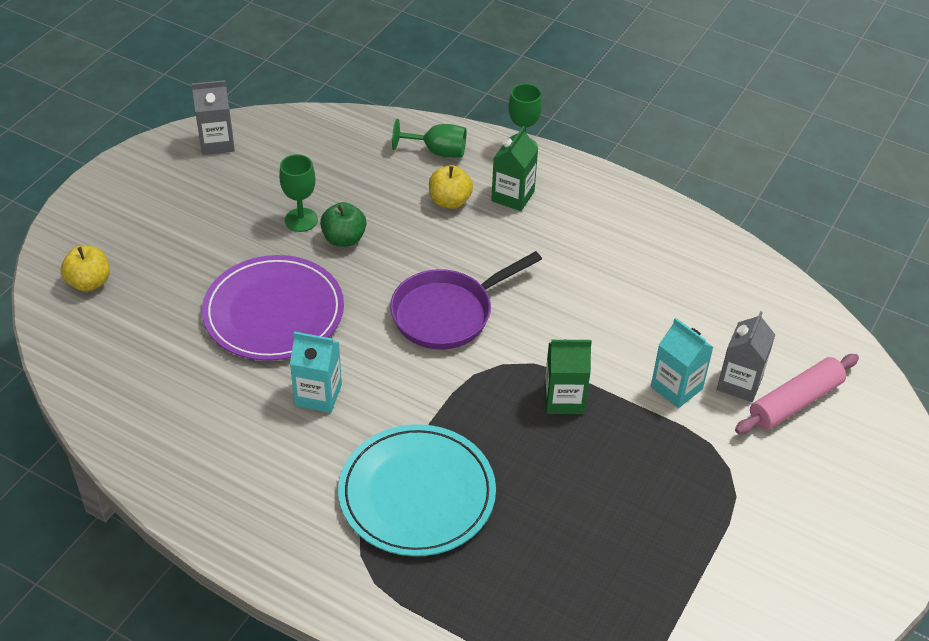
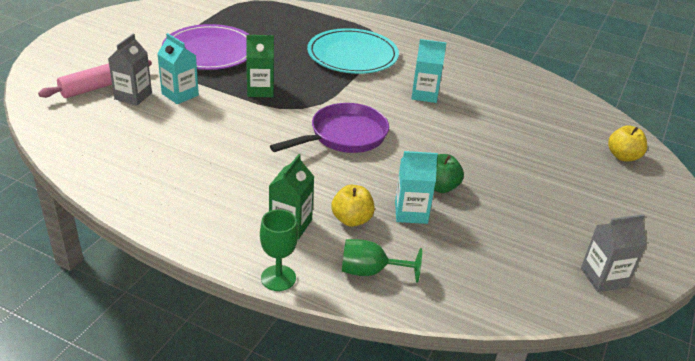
camera: 175 degrees right, 10 degrees down
(273, 312) = (475, 137): purple plate -> purple plate (209, 51)
(301, 220) = (483, 202): green goblet -> none
(385, 208) = (411, 212): none -> turquoise carton

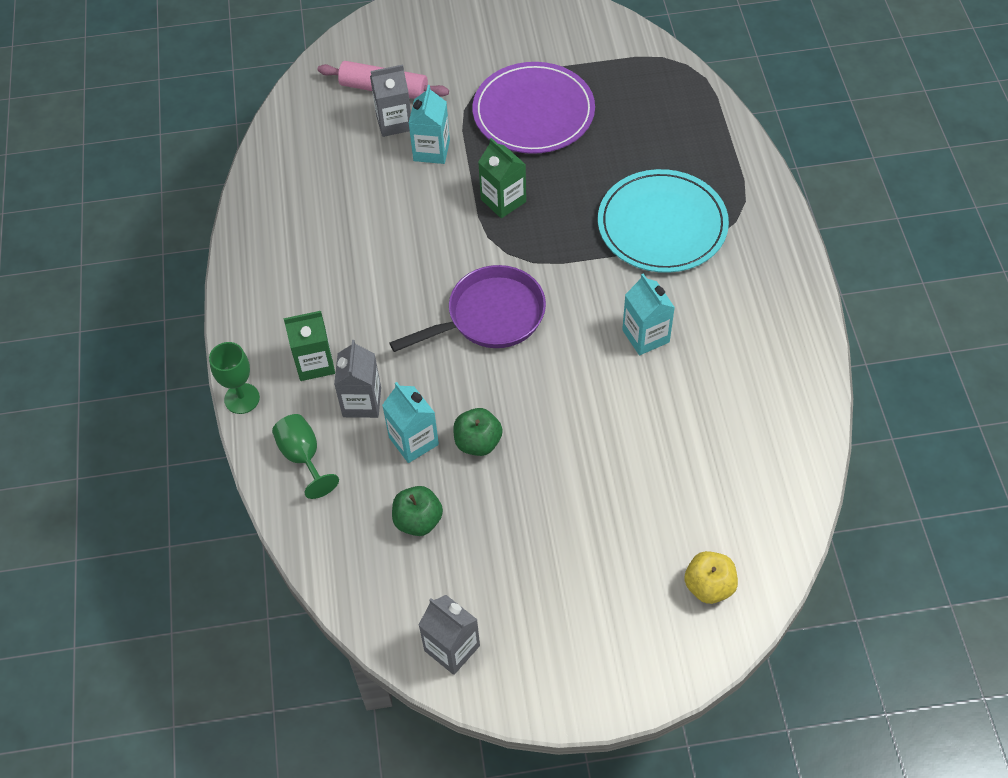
camera: 60 degrees right, 20 degrees up
(344, 136) = (490, 316): purple pan -> purple pan turned 45 degrees counterclockwise
(352, 219) = (362, 402): yellow apple -> grey carton
(481, 242) = (418, 520): none -> green apple

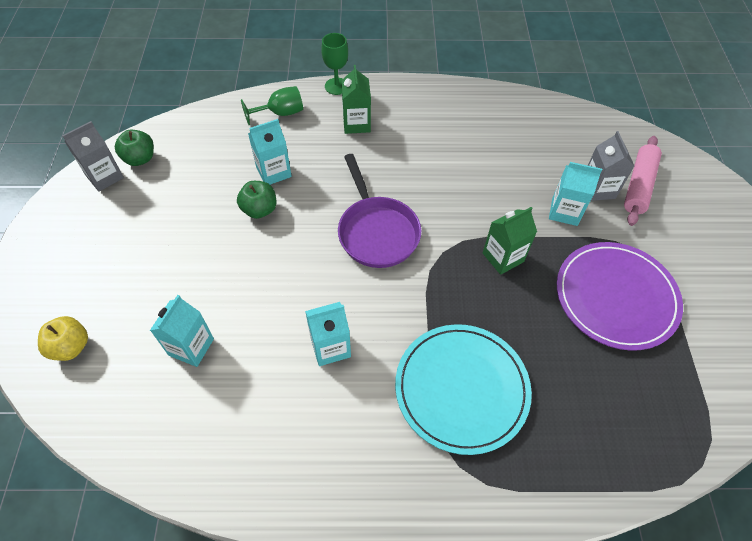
camera: 95 degrees right, 0 degrees up
(362, 402) = (316, 146): grey carton -> none
(418, 520) = (208, 168): green apple -> green apple (140, 159)
(678, 463) = (191, 347): none -> turquoise carton

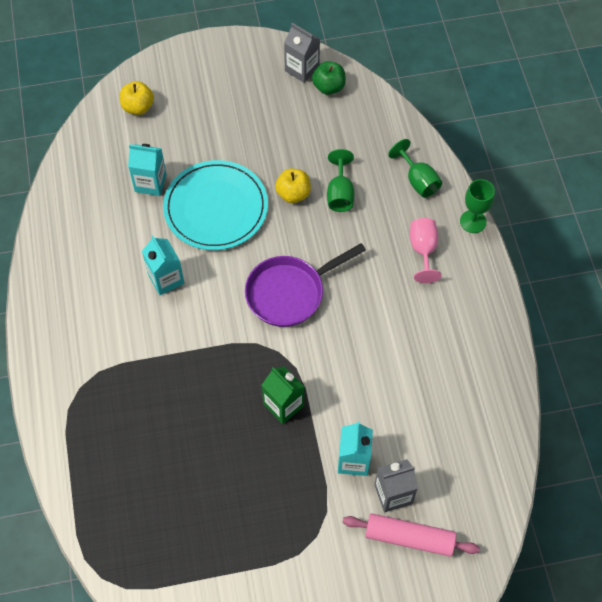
camera: 80 degrees right, 5 degrees up
(259, 210) = (293, 194): green apple -> yellow apple
(273, 172) = (340, 194): turquoise carton -> green goblet
(356, 124) = (423, 250): green carton -> pink goblet
(461, 389) = (144, 382): turquoise plate -> turquoise plate (216, 208)
(616, 297) = (258, 510): purple plate -> none

